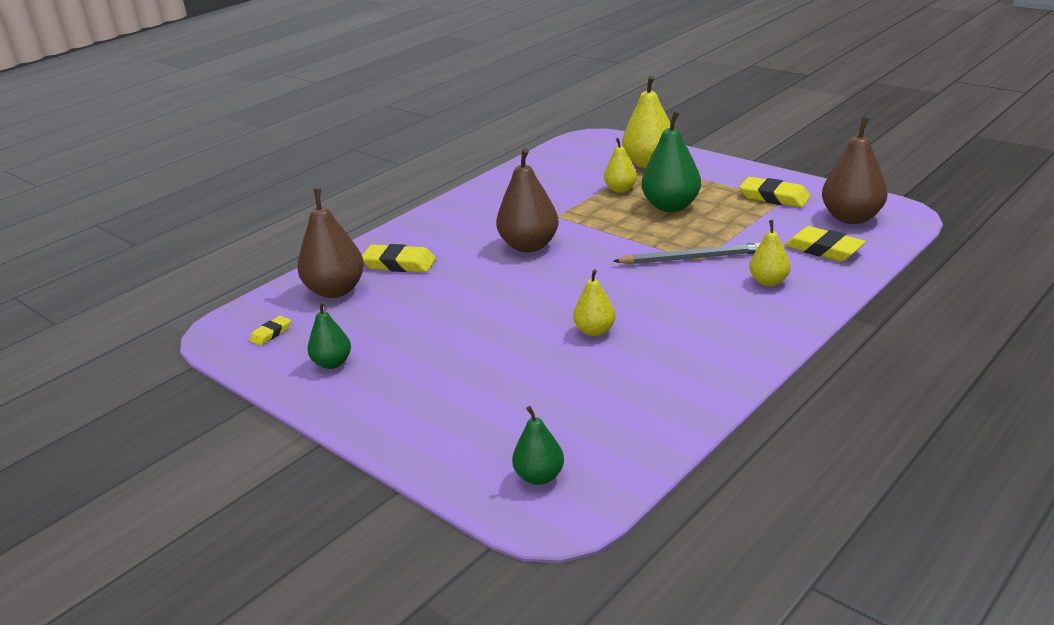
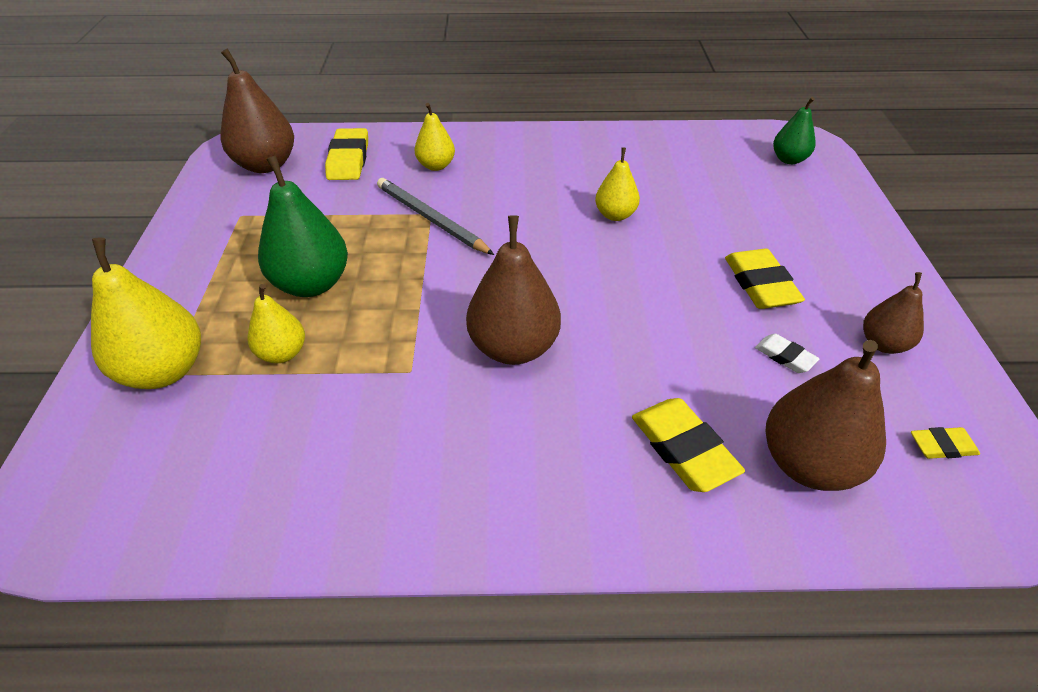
camera: 135 degrees left, 15 degrees up
(332, 363) = (883, 344): green pear -> brown pear
(386, 322) = (785, 356): none -> white eraser
(774, 197) = (237, 222): yellow eraser -> yellow eraser (760, 284)

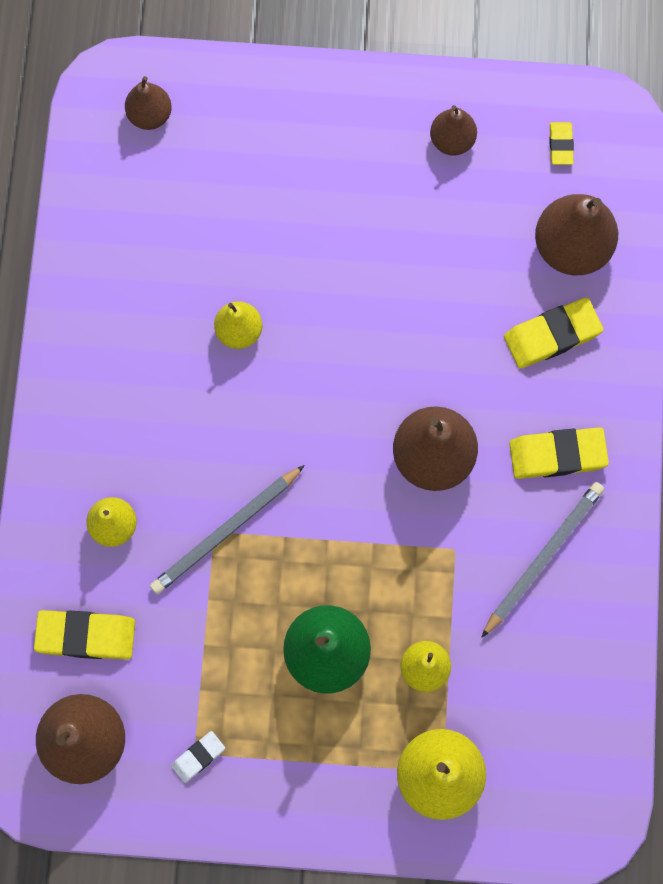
camera: 85 degrees left, 30 degrees up
(398, 452) = (543, 557): none -> grey pencil
(760, 284) = (365, 217): yellow eraser -> yellow eraser (557, 455)
(785, 356) = (460, 227): white eraser -> white eraser (198, 757)
(789, 159) = (150, 115): green pear -> brown pear

